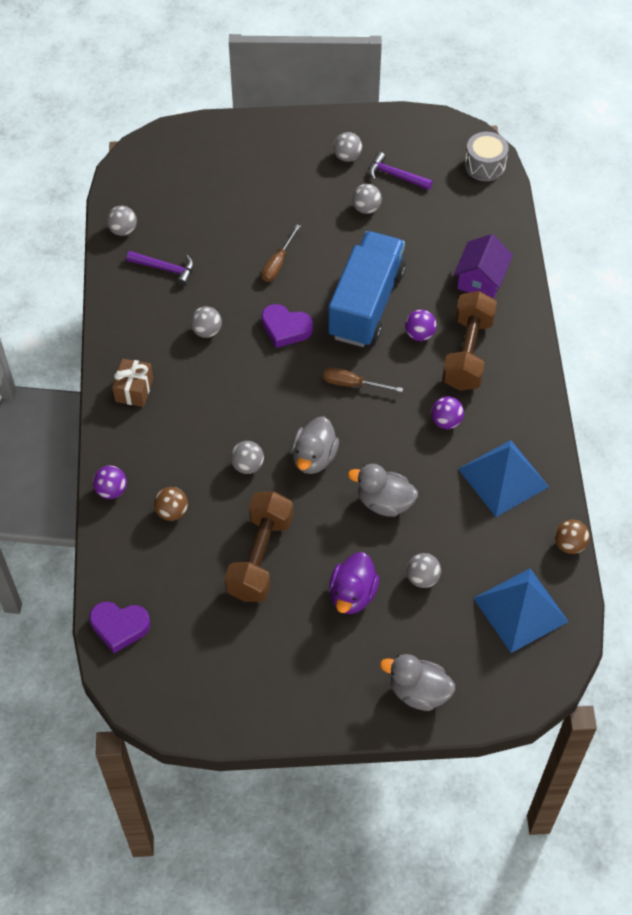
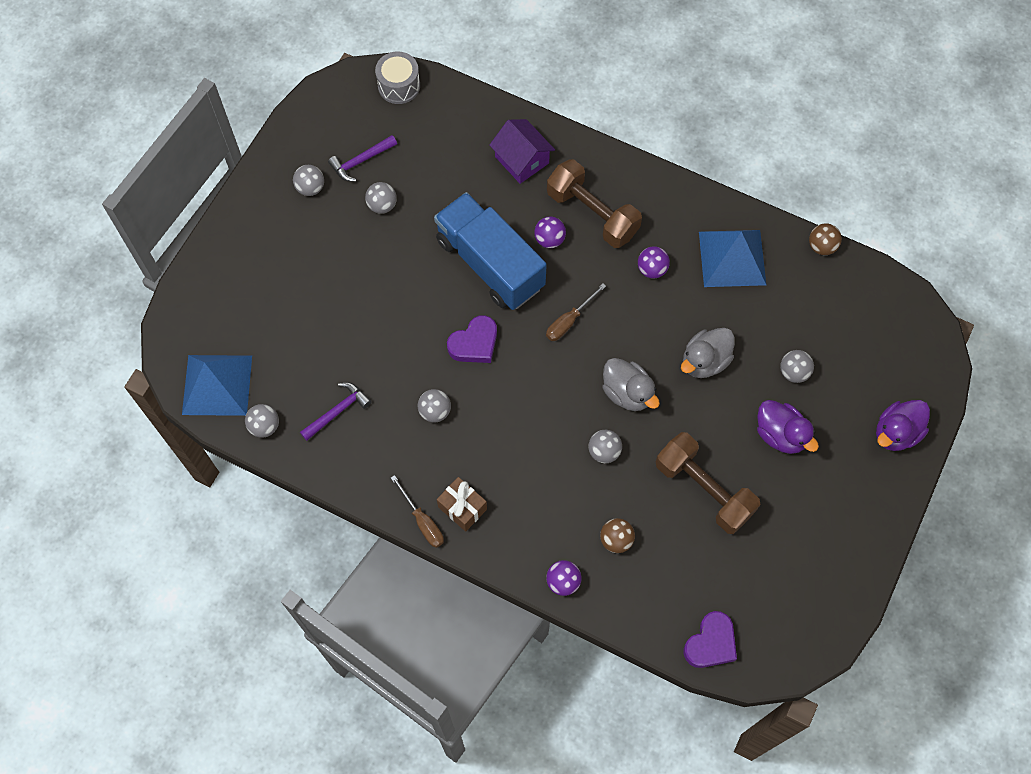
camera: 60 degrees left, 10 degrees up
(278, 263) = (396, 311): brown screwdriver -> brown screwdriver (422, 521)
(418, 692) = (896, 433): grey duck -> purple duck
(520, 610) = (861, 316): blue pyramid -> blue pyramid (217, 385)

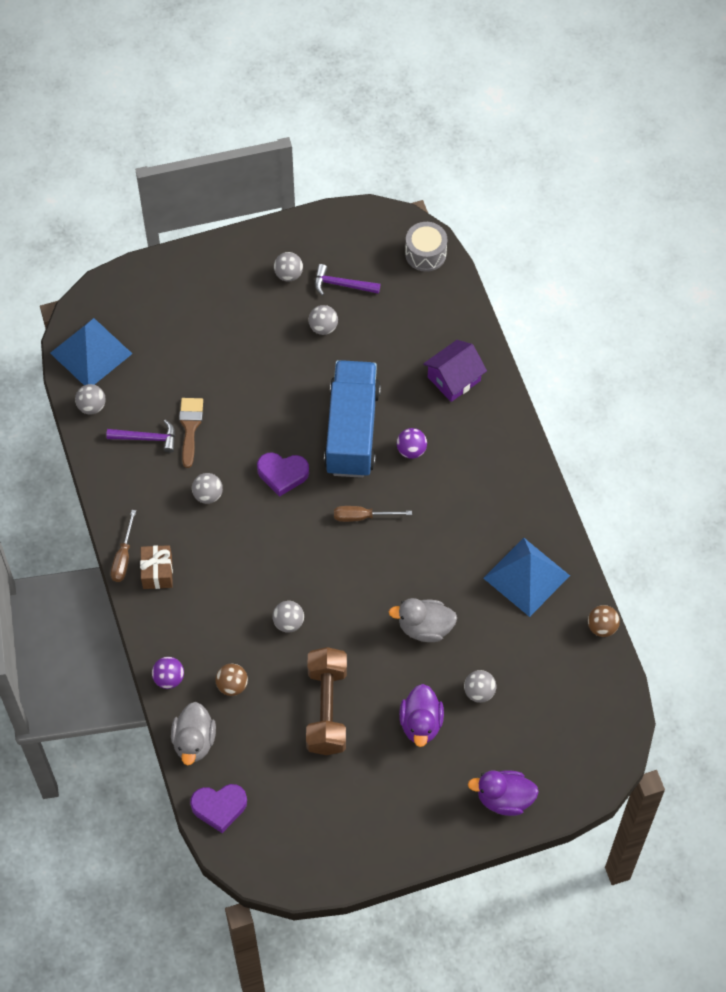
camera: 45 degrees right, 5 degrees down
(362, 371) = (190, 427): none -> brown brush
(522, 160) = (454, 379): purple house -> purple house turned 45 degrees clockwise
(592, 214) = (461, 459): brown dumbbell -> none
(627, 393) = (348, 599): grey duck -> grey duck (194, 741)
(652, 269) = (460, 533): purple ball -> none

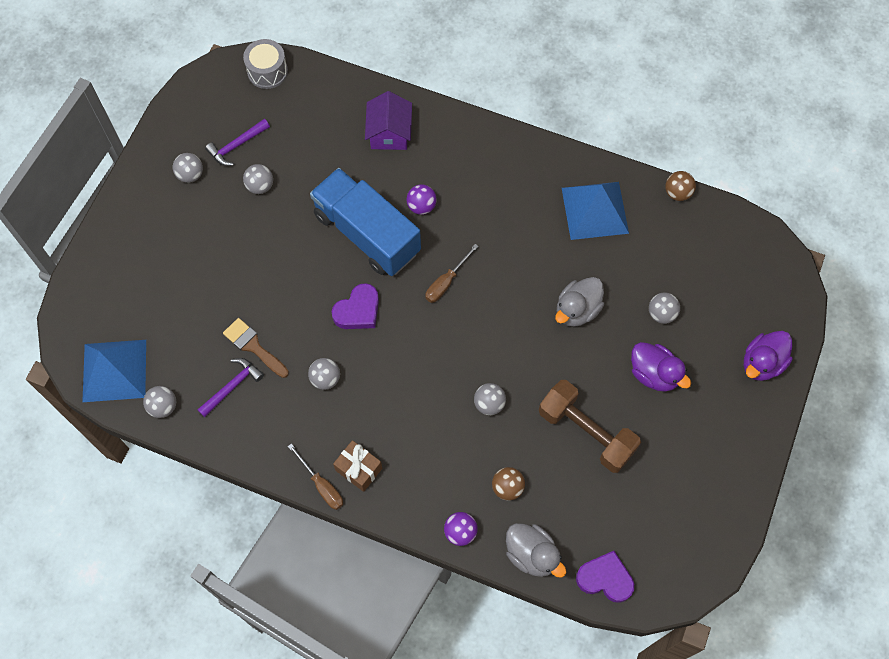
camera: 50 degrees left, 5 degrees up
(219, 807) = (605, 578): purple heart -> purple heart turned 105 degrees counterclockwise

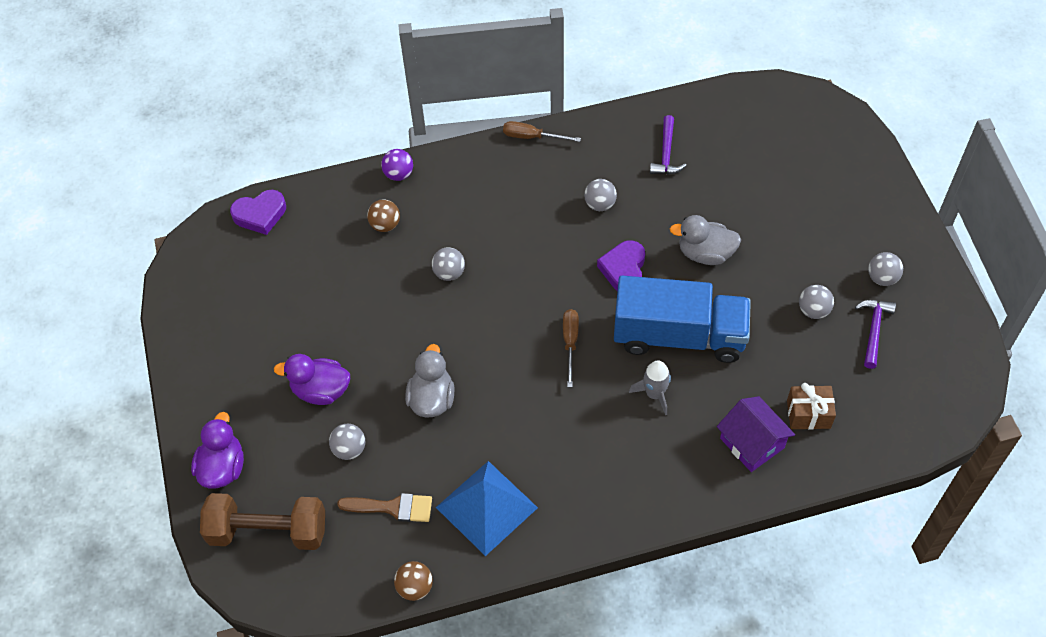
camera: 145 degrees right, 10 degrees down
(114, 370) = (765, 106): blue pyramid -> none
(163, 406) = (702, 109): grey ball -> none
(253, 346) = (680, 189): brown brush -> brown brush (393, 507)
(267, 71) = (928, 420): grey drum -> none
(359, 469) = (514, 164): brown gift -> brown gift (808, 414)
(421, 206) = (654, 394): purple ball -> grey rocket
(532, 554) = (330, 194): grey duck -> grey duck (705, 254)
(586, 432) = (349, 305): brown dumbbell -> brown dumbbell (268, 531)

